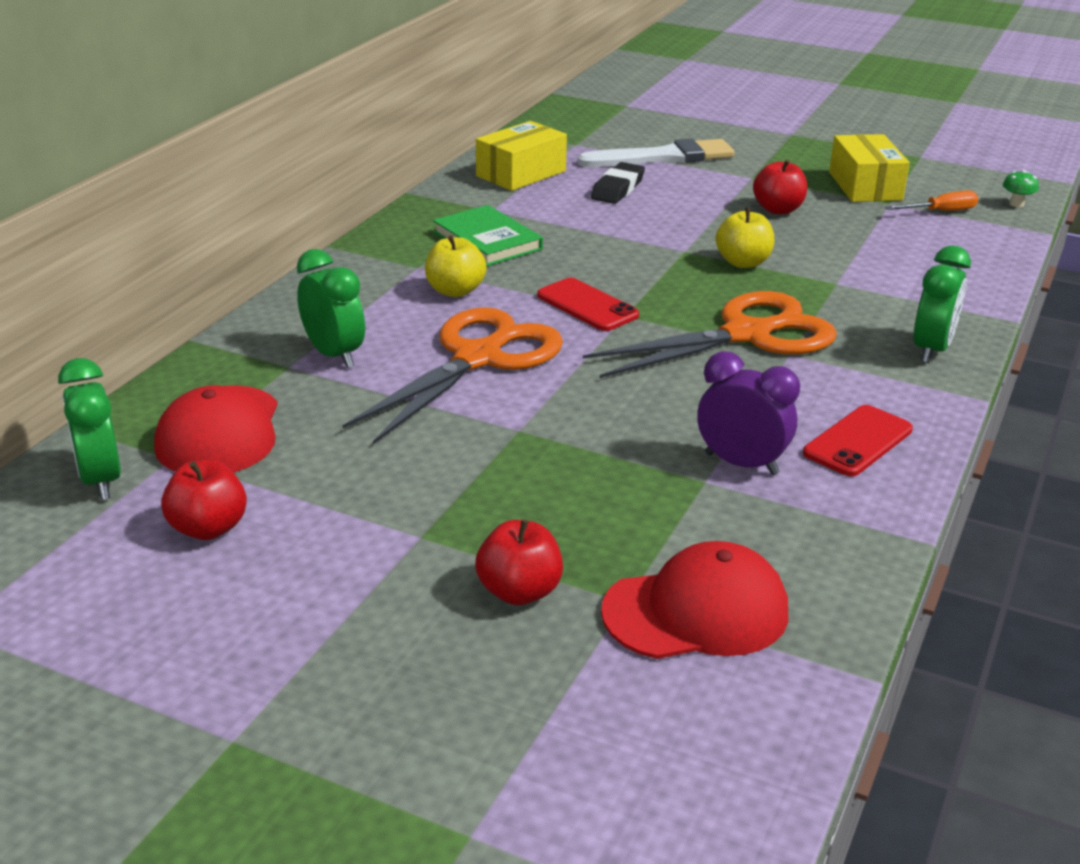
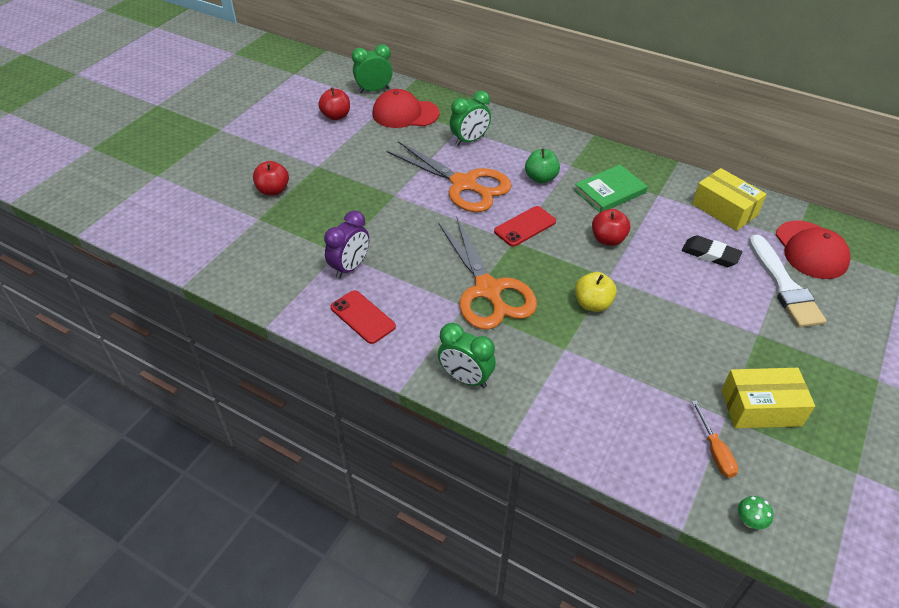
camera: 95 degrees right, 15 degrees up
(455, 291) = (541, 178): yellow apple -> green apple
(696, 611) = (244, 237): red cap -> red cap (811, 250)
(778, 209) = (692, 339): red apple -> red apple (608, 239)

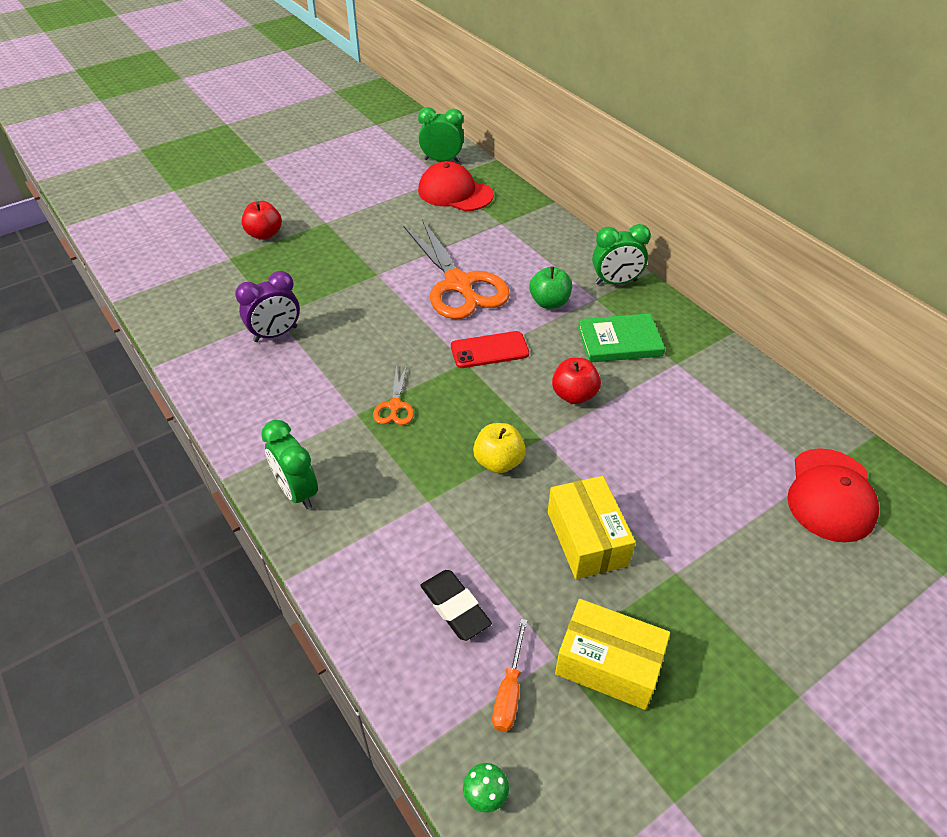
camera: 25 degrees right, 0 degrees up
(336, 116) = (383, 177): red apple -> none
(362, 317) = (247, 389): red phone -> none
(469, 140) = (502, 239): green clock -> green clock (616, 282)
(488, 290) = (395, 406): orange scissors -> orange scissors, size x0.44
(710, 254) = (688, 455): black eraser -> black eraser (455, 607)
(724, 209) = (749, 407): yellow box -> yellow box (587, 538)
(784, 286) = (758, 526): white brush -> none

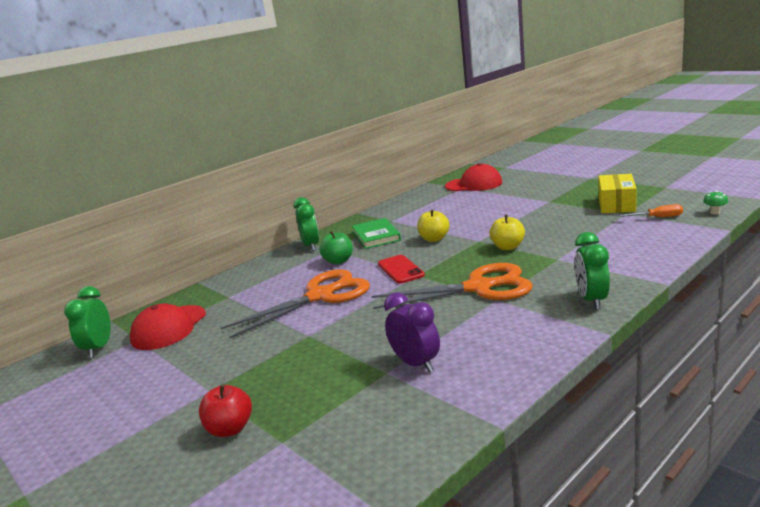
camera: 95 degrees left, 25 degrees down
(297, 492) = (591, 300): green clock -> green clock turned 135 degrees clockwise
(395, 406) = (479, 288): orange scissors -> orange scissors, size x2.27
(455, 607) = (625, 237): black eraser -> none
(574, 395) = (434, 239): red apple -> yellow apple
(587, 538) = (546, 219): yellow box -> none

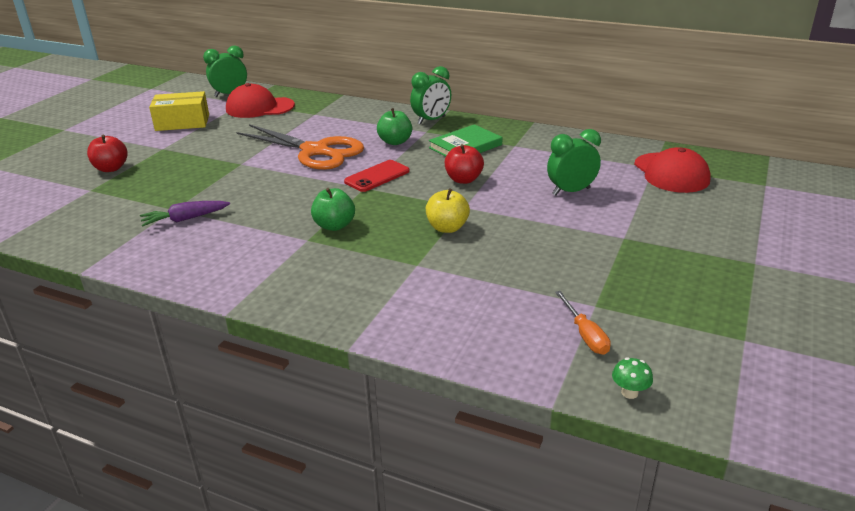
camera: 65 degrees right, 10 degrees up
(416, 364) = (185, 219): purple clock -> purple carrot
(434, 239) = (463, 180): yellow apple -> red apple
(479, 288) = (334, 226): orange scissors -> green apple
(591, 300) = (304, 297): green clock -> green clock (571, 191)
(616, 204) = (632, 295): yellow box -> yellow box (182, 122)

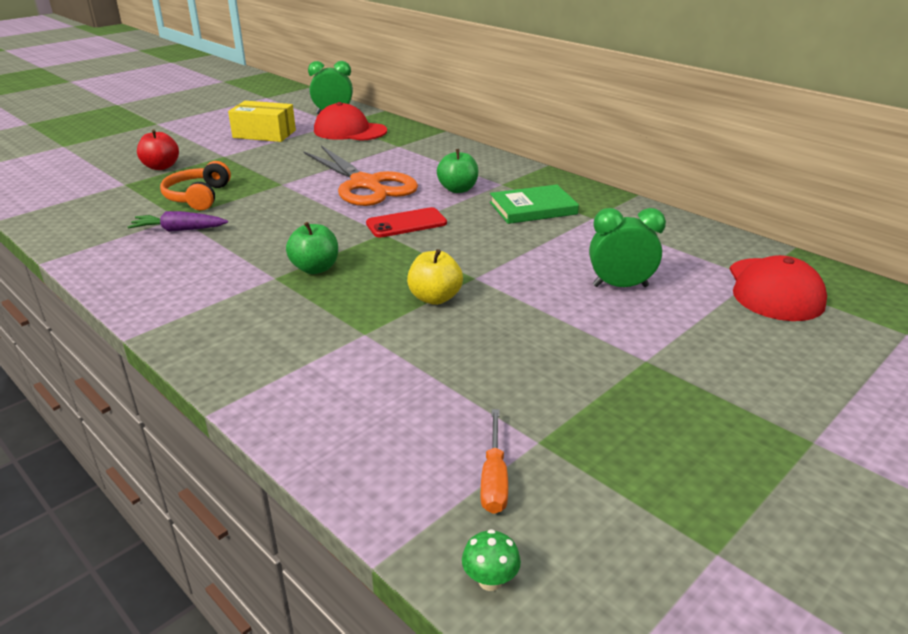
camera: 20 degrees right, 0 degrees up
(174, 188) = (198, 197): none -> orange headphones
(431, 120) = (517, 173): green clock -> none
(463, 180) = (500, 246): red apple -> none

